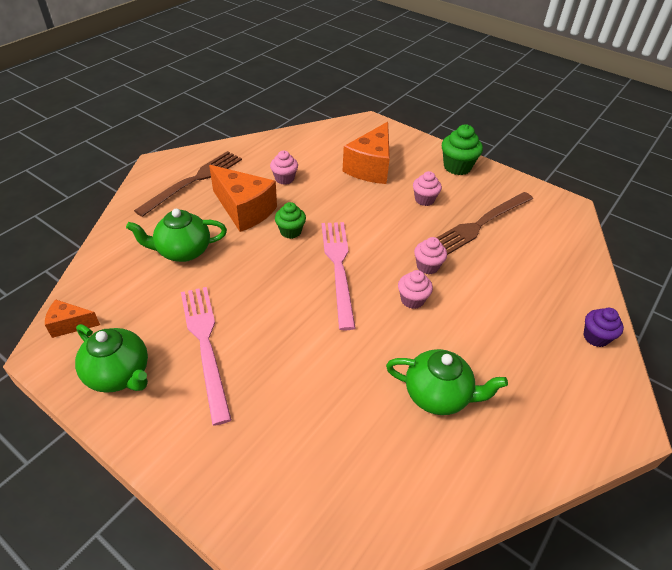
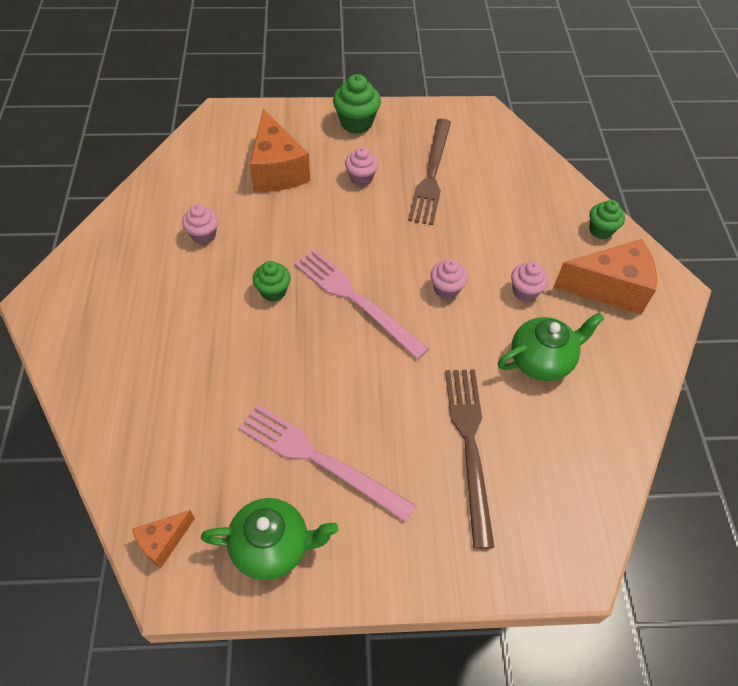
camera: 40 degrees left, 10 degrees up
(183, 251) = (189, 384): green teapot -> none
(194, 181) = (106, 298): brown fork -> brown fork (469, 445)
(244, 210) = (201, 297): orange cheese -> orange cheese (609, 288)
(427, 266) = (428, 248): pink cupcake -> pink cupcake (525, 291)
(595, 337) = (600, 230): purple cupcake -> green cupcake

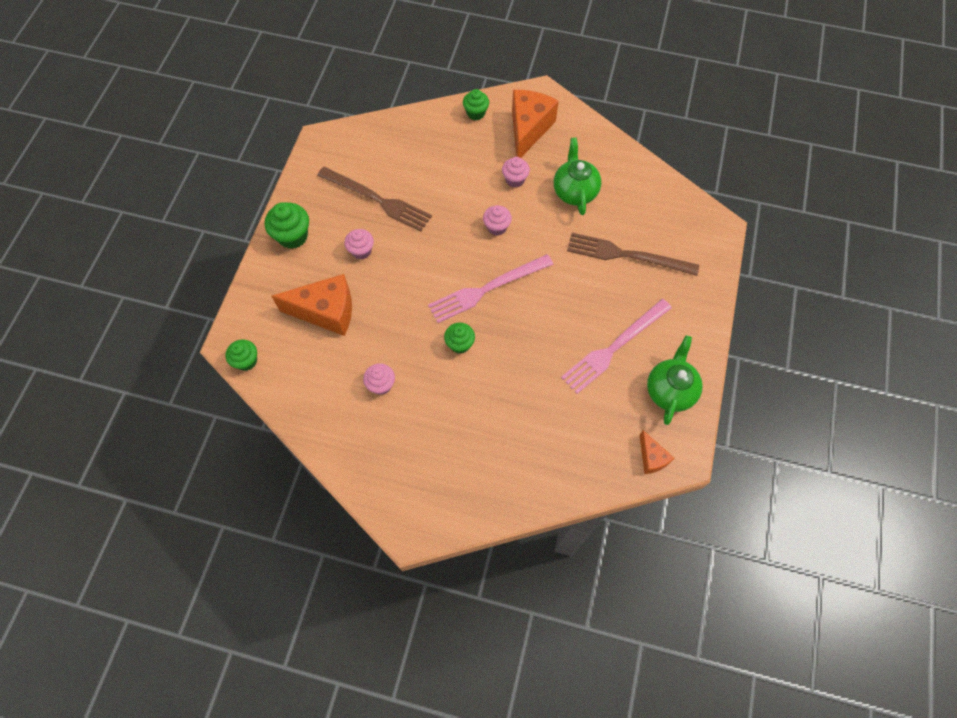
camera: 70 degrees left, 10 degrees up
(204, 129) = (246, 361): none -> green cupcake

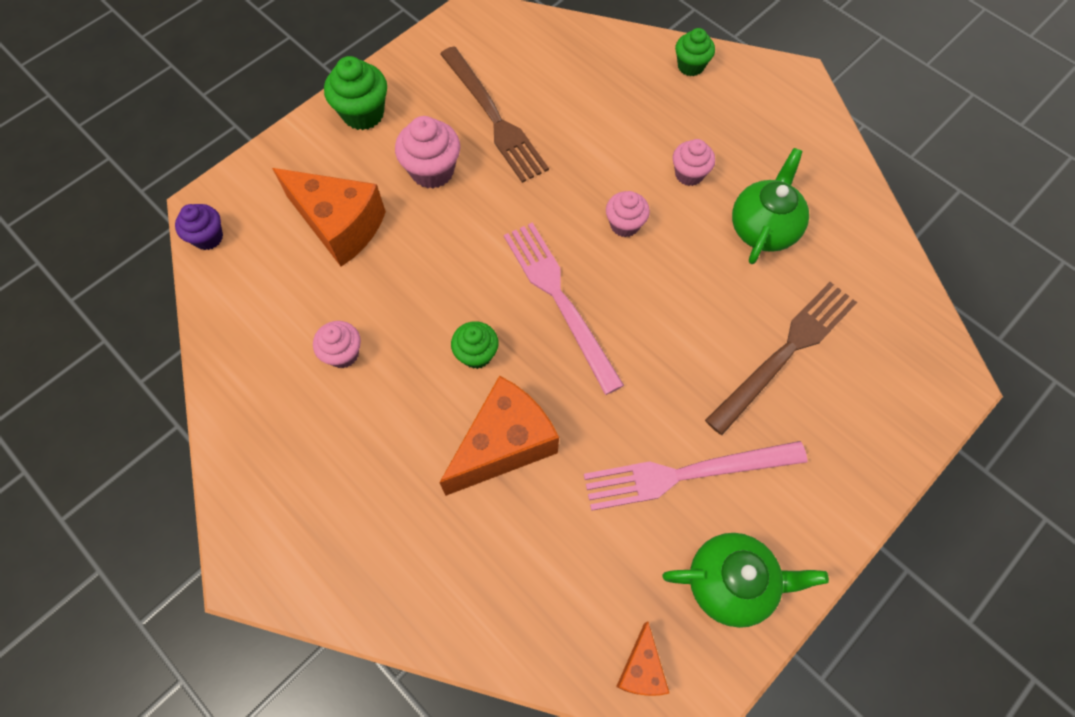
camera: 30 degrees right, 0 degrees up
(246, 361) = (208, 237): green cupcake -> purple cupcake
(361, 251) = (432, 171): pink cupcake -> pink cupcake, size x1.51
(487, 289) = (559, 300): pink fork -> pink fork turned 60 degrees clockwise
(528, 129) = (749, 117): orange cheese -> orange cheese (504, 444)
(627, 255) = (785, 352): brown fork -> brown fork turned 90 degrees clockwise
(670, 390) = (731, 583): green teapot -> green teapot turned 45 degrees clockwise

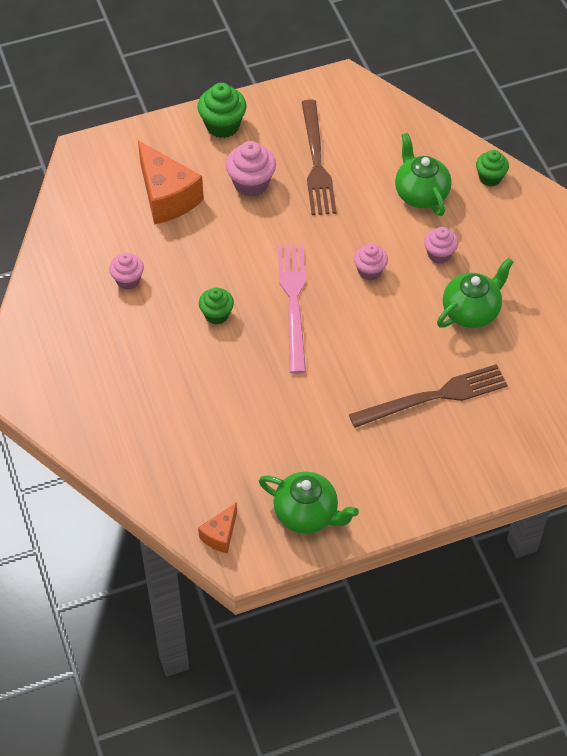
camera: 25 degrees right, 10 degrees down
(208, 237) = (74, 172): purple cupcake -> none
(504, 444) = (205, 376): orange cheese -> none
(628, 111) = (421, 194): none -> green teapot
(686, 474) = (316, 441): pink fork -> none

